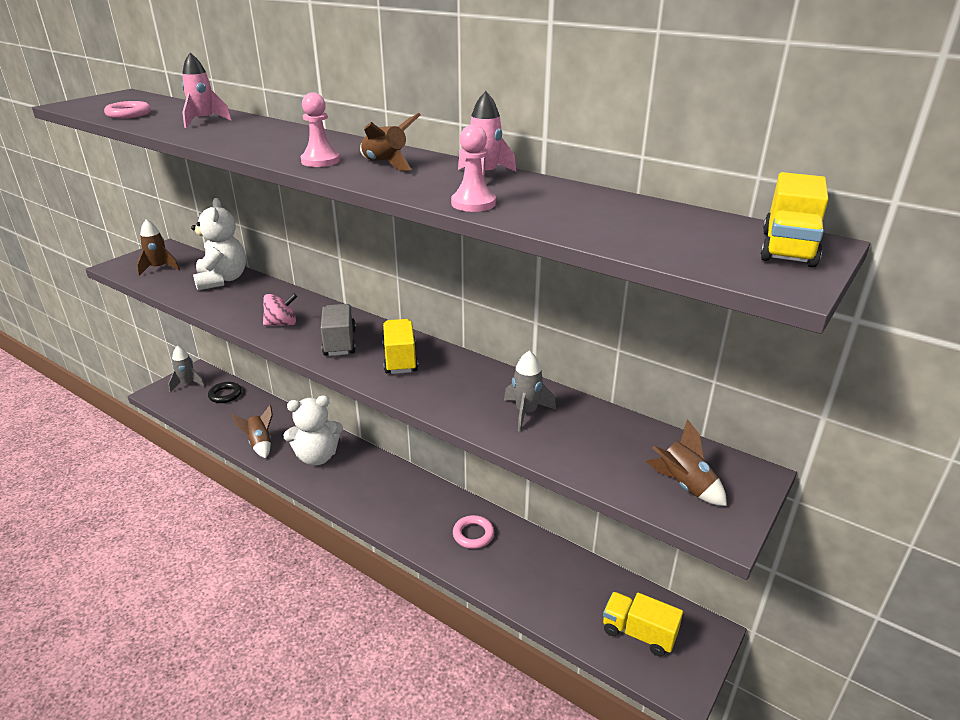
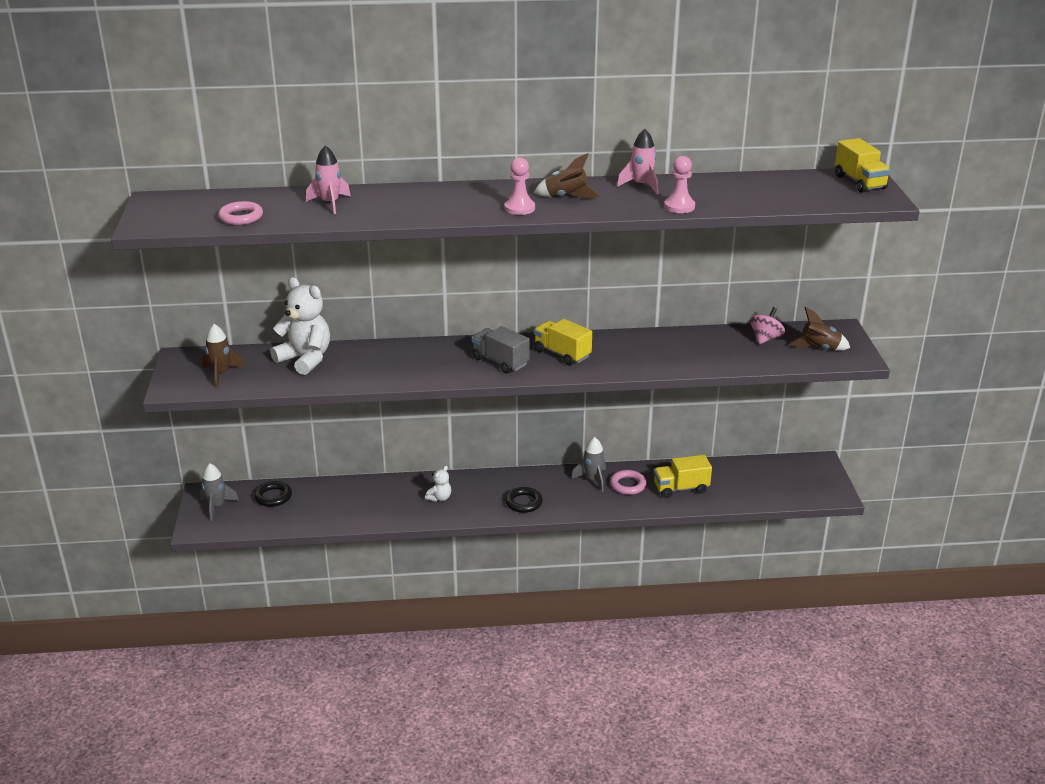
camera: 40 degrees left, 0 degrees up
(260, 444) = (375, 513): brown rocket -> none
(282, 324) = (431, 368): pink spinning top -> pink spinning top (765, 338)
(317, 457) = (439, 498): white teddy bear -> white teddy bear, size x0.47
(367, 498) = (524, 502): none -> black ring
(526, 413) = (690, 350): grey rocket -> grey rocket (593, 479)
(638, 633) = (787, 482): yellow truck -> yellow truck (681, 488)

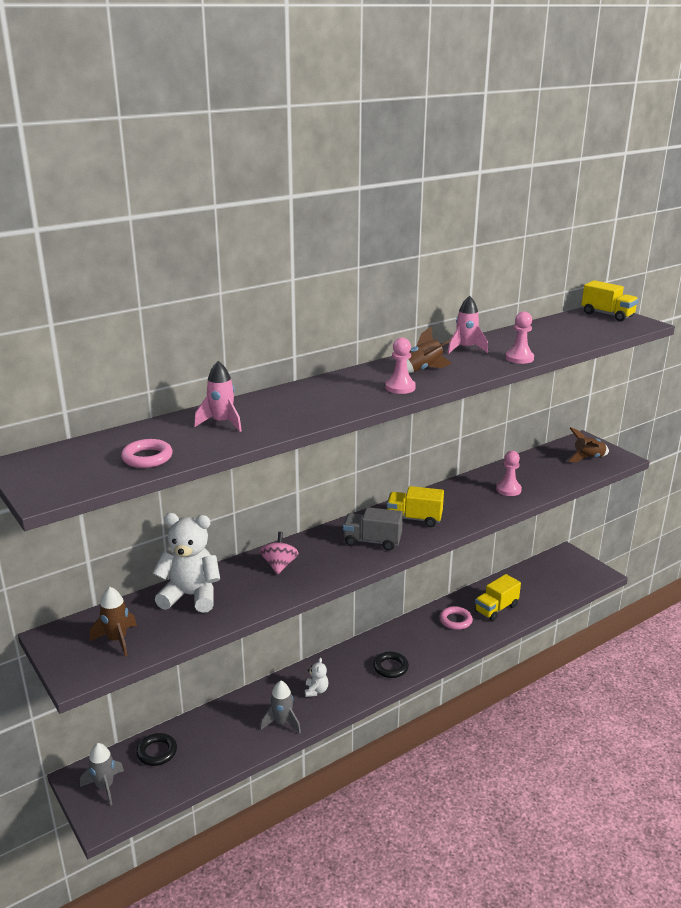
camera: 30 degrees left, 5 degrees down
(593, 479) = (425, 626): grey rocket -> grey rocket (282, 722)
(689, 354) = (508, 489): none -> pink pawn
(765, 338) = (544, 461): pink spinning top -> pink spinning top (279, 565)

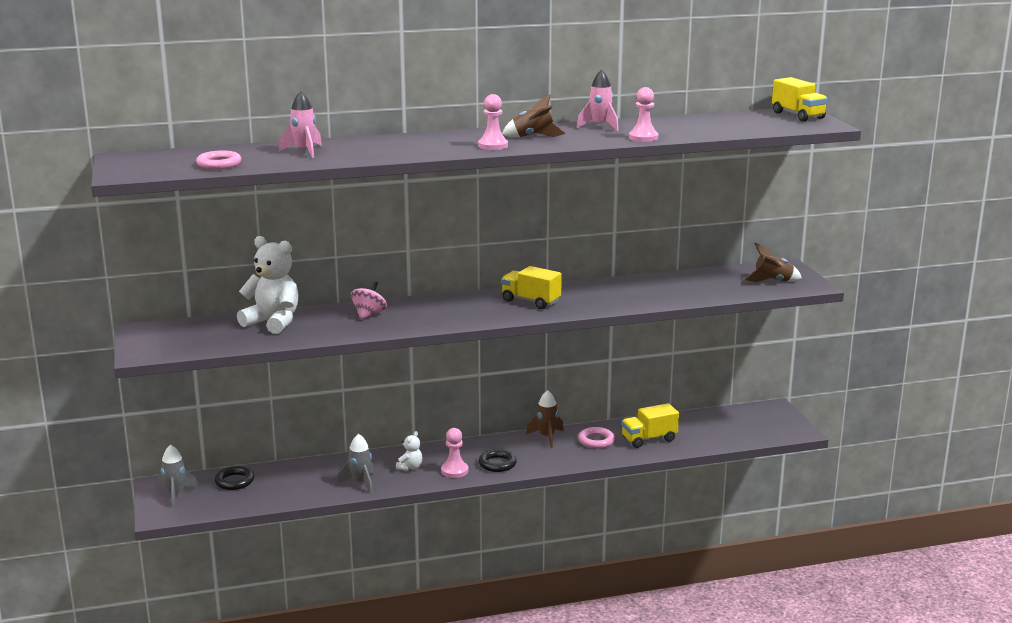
camera: 20 degrees right, 5 degrees down
(117, 640) = (189, 339): brown rocket -> brown rocket (546, 437)
(372, 541) = (472, 311): grey truck -> none
(508, 489) = (653, 293): pink pawn -> pink pawn (454, 471)

